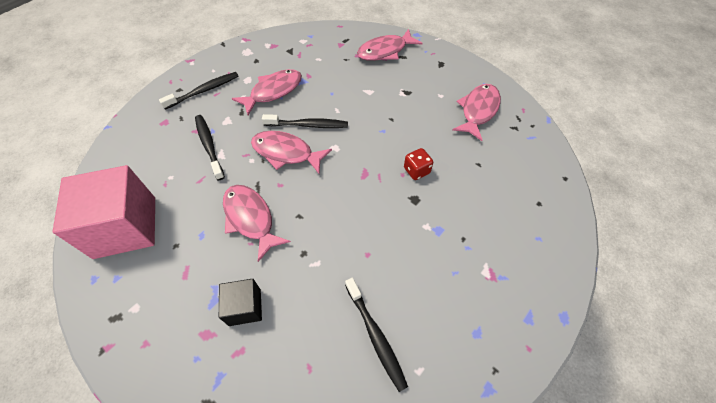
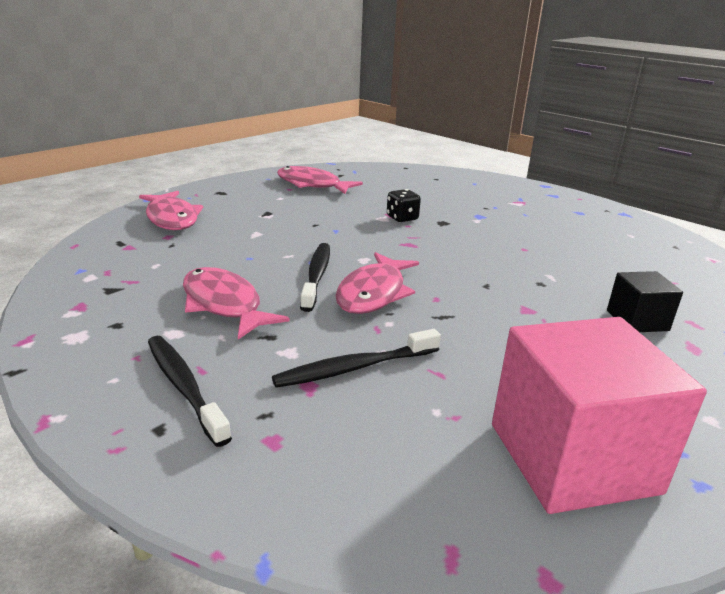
camera: 90 degrees left, 30 degrees down
(250, 218) = (503, 320): pink fish -> none
(375, 336) = (613, 250): black toothbrush -> none
(416, 171) = (402, 218): red dice -> black dice

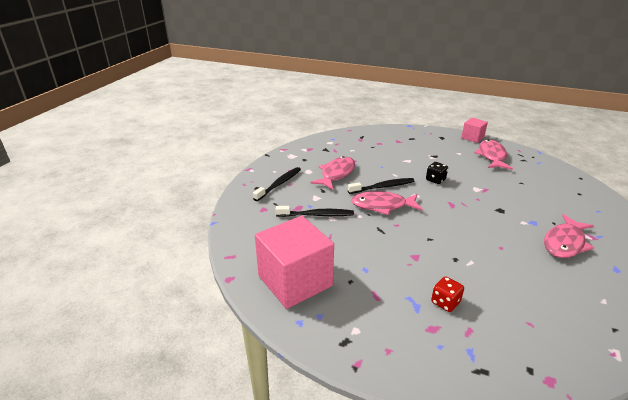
camera: 70 degrees right, 5 degrees up
(172, 218) = (396, 137): pink fish -> pink fish (564, 243)
(249, 178) = (472, 137): none -> pink cube
(355, 368) = (317, 215): black toothbrush -> black toothbrush turned 135 degrees clockwise
(402, 218) = (485, 195): black dice -> black dice (435, 180)
(637, 320) = (445, 302): black cube -> red dice

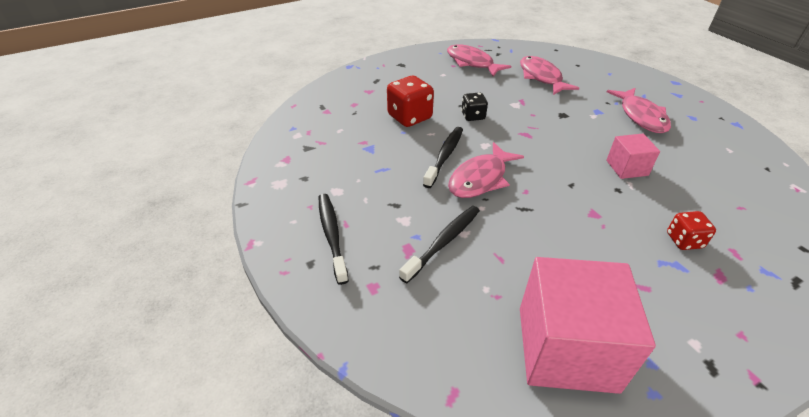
camera: 50 degrees left, 10 degrees up
(336, 174) = (374, 172): pink fish -> pink fish (541, 77)
(397, 162) = (409, 117): none -> red dice
(472, 137) = (426, 51): pink cube -> pink cube (627, 168)

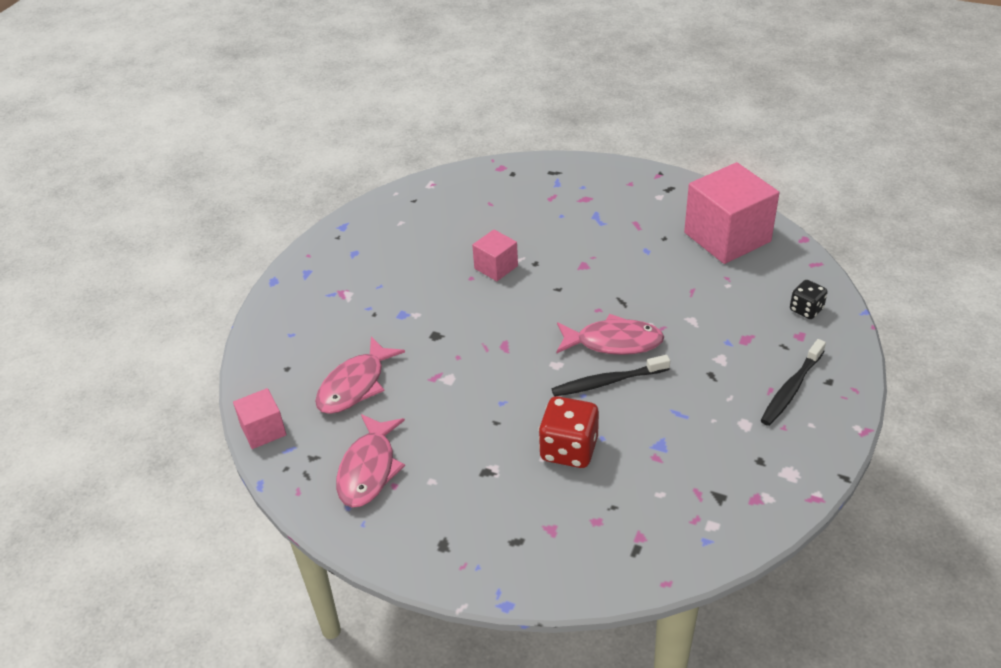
camera: 125 degrees left, 0 degrees up
(443, 242) = (714, 325): black toothbrush -> none
(473, 116) = (510, 399): black dice -> black dice (806, 310)
(532, 48) = (263, 430): none -> pink cube
(641, 116) = (386, 283): pink fish -> none
(684, 241) = (565, 219): red dice -> none

